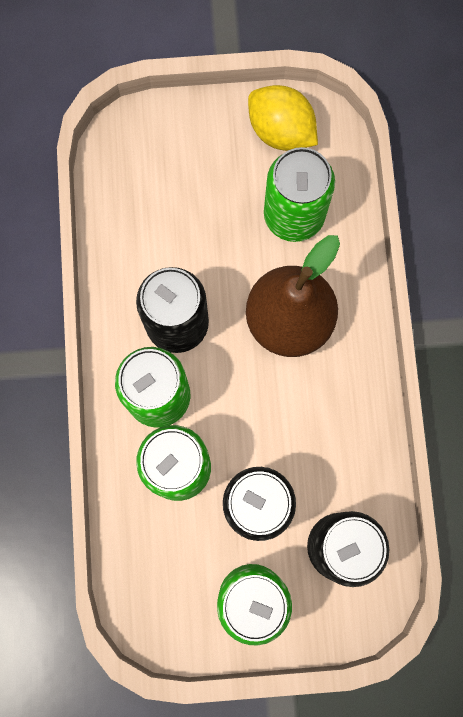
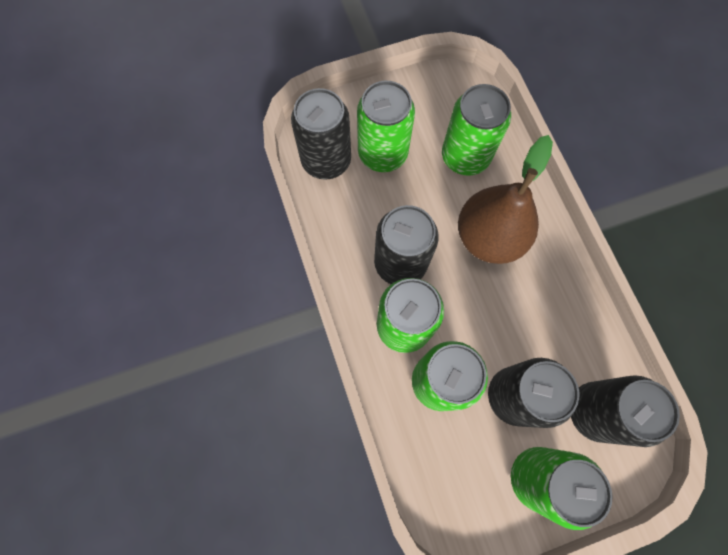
camera: 15 degrees left, 5 degrees down
(128, 178) = (326, 160): none -> black can
(197, 186) = (382, 153): none -> green can
(281, 131) = (434, 98): yellow lemon -> none

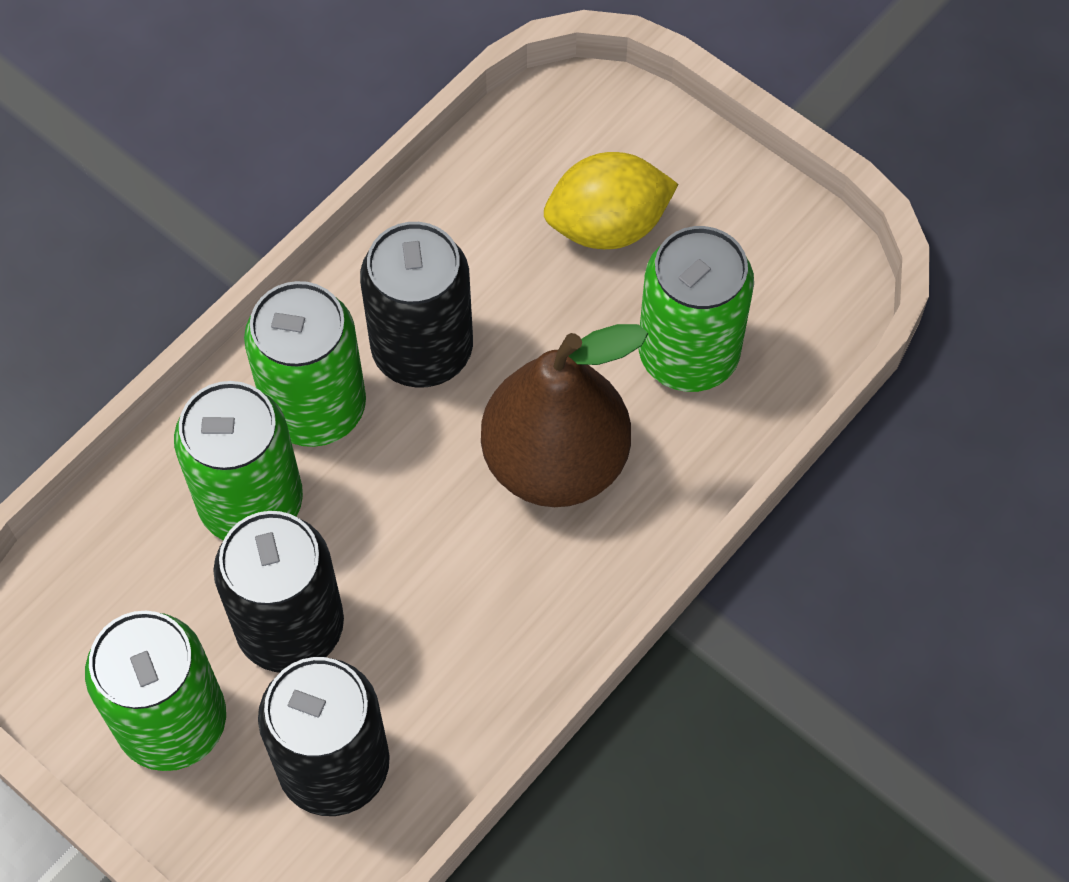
camera: 60 degrees right, 10 degrees down
(326, 160) = (538, 151): black can -> none
(382, 153) = (607, 226): green can -> yellow lemon

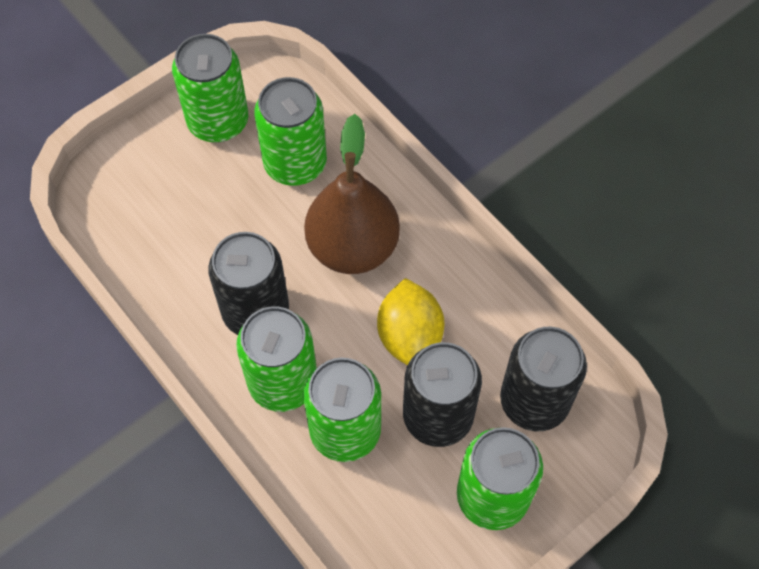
camera: 80 degrees left, 0 degrees up
(607, 226) = (192, 191): yellow lemon -> yellow lemon (409, 336)
(739, 233) = (218, 121): none -> green can

